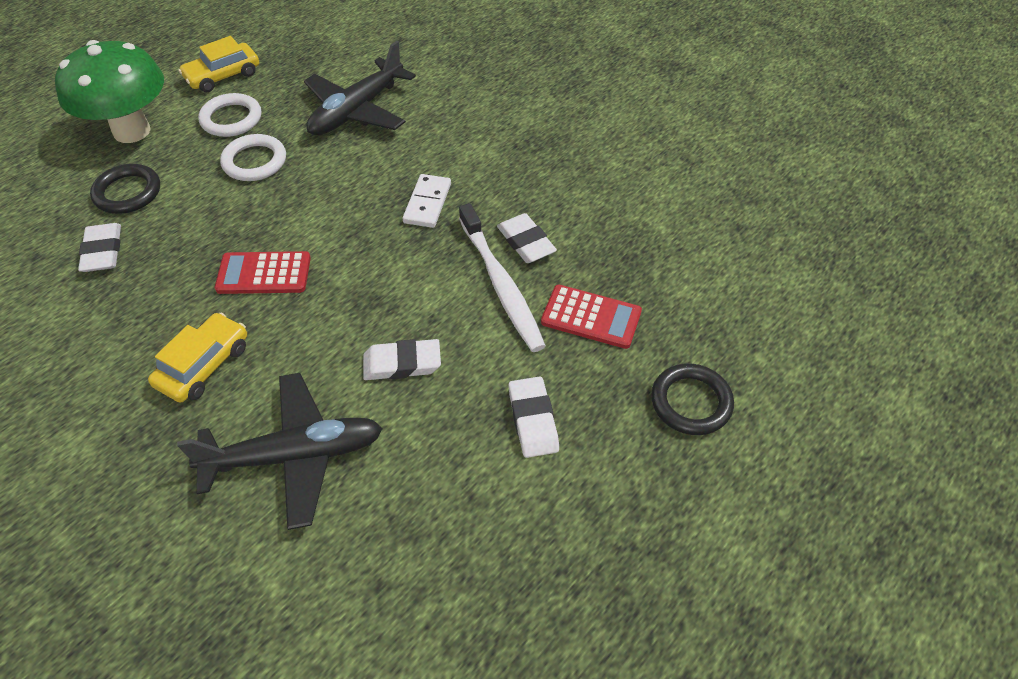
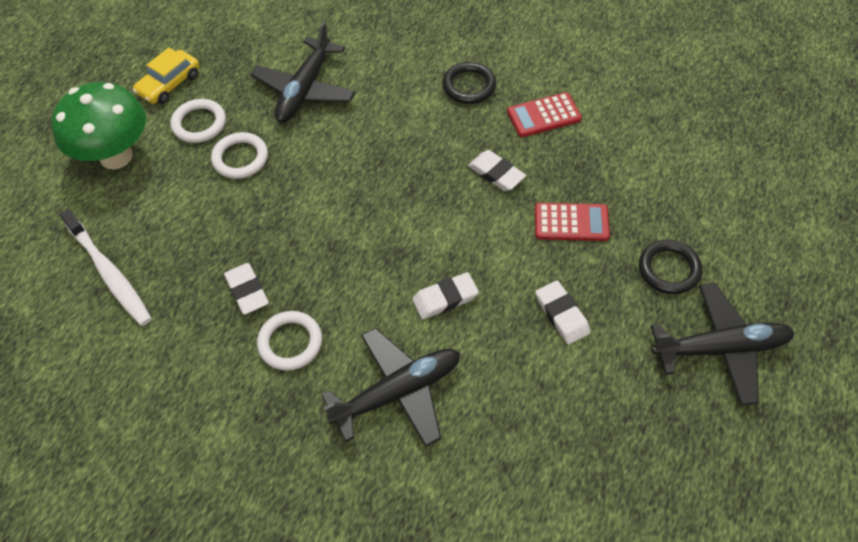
camera: 15 degrees left, 5 degrees up
(103, 251) = (153, 271): white eraser -> white eraser (247, 291)
(127, 193) = (145, 214): black ring -> black ring (469, 86)
(204, 365) = (290, 342): yellow car -> white ring
(264, 273) = (299, 254): red calculator -> red calculator (544, 115)
(427, 203) = (403, 160): white domino -> none
(501, 285) = (493, 214): white toothbrush -> white toothbrush (110, 274)
(721, 519) = (721, 348): none -> black plane

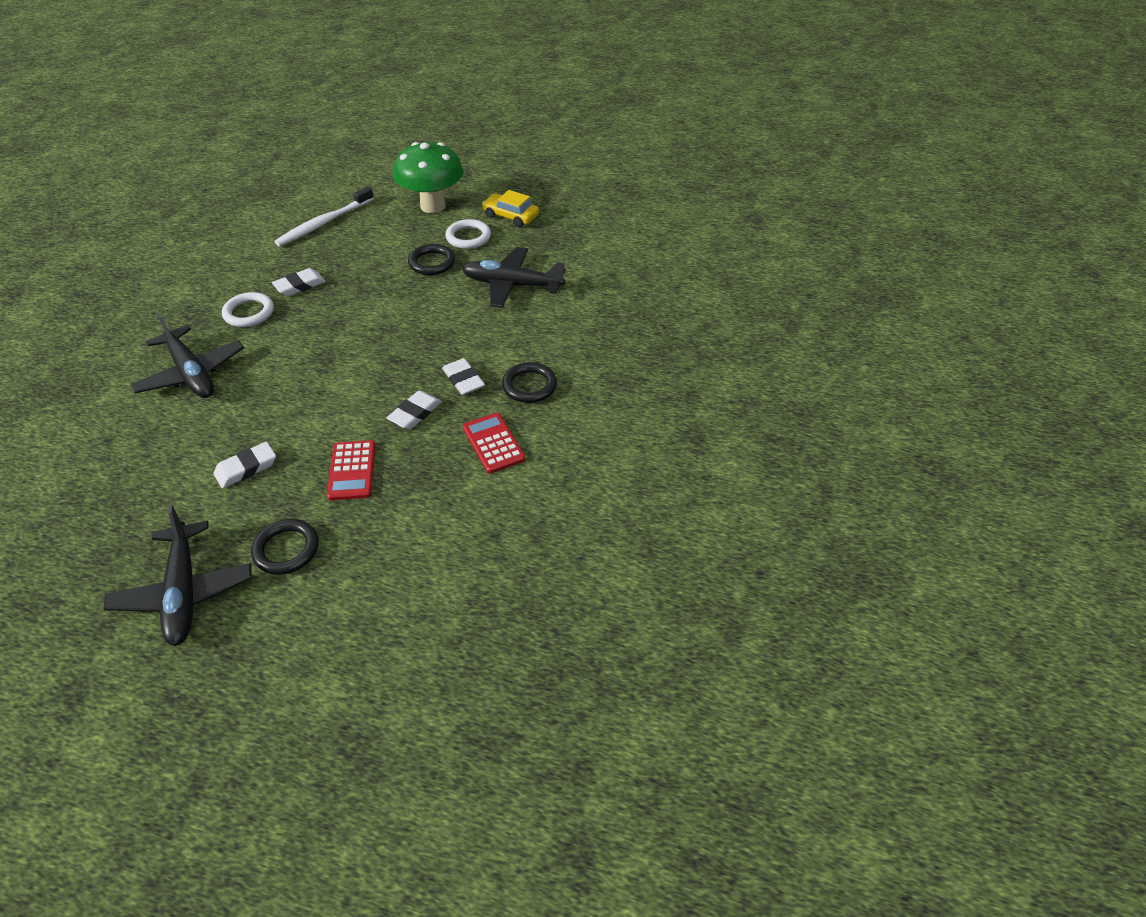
camera: 80 degrees right, 10 degrees down
(240, 158) = (432, 263): white ring -> black ring
(445, 298) = (276, 391): white eraser -> white eraser (463, 380)

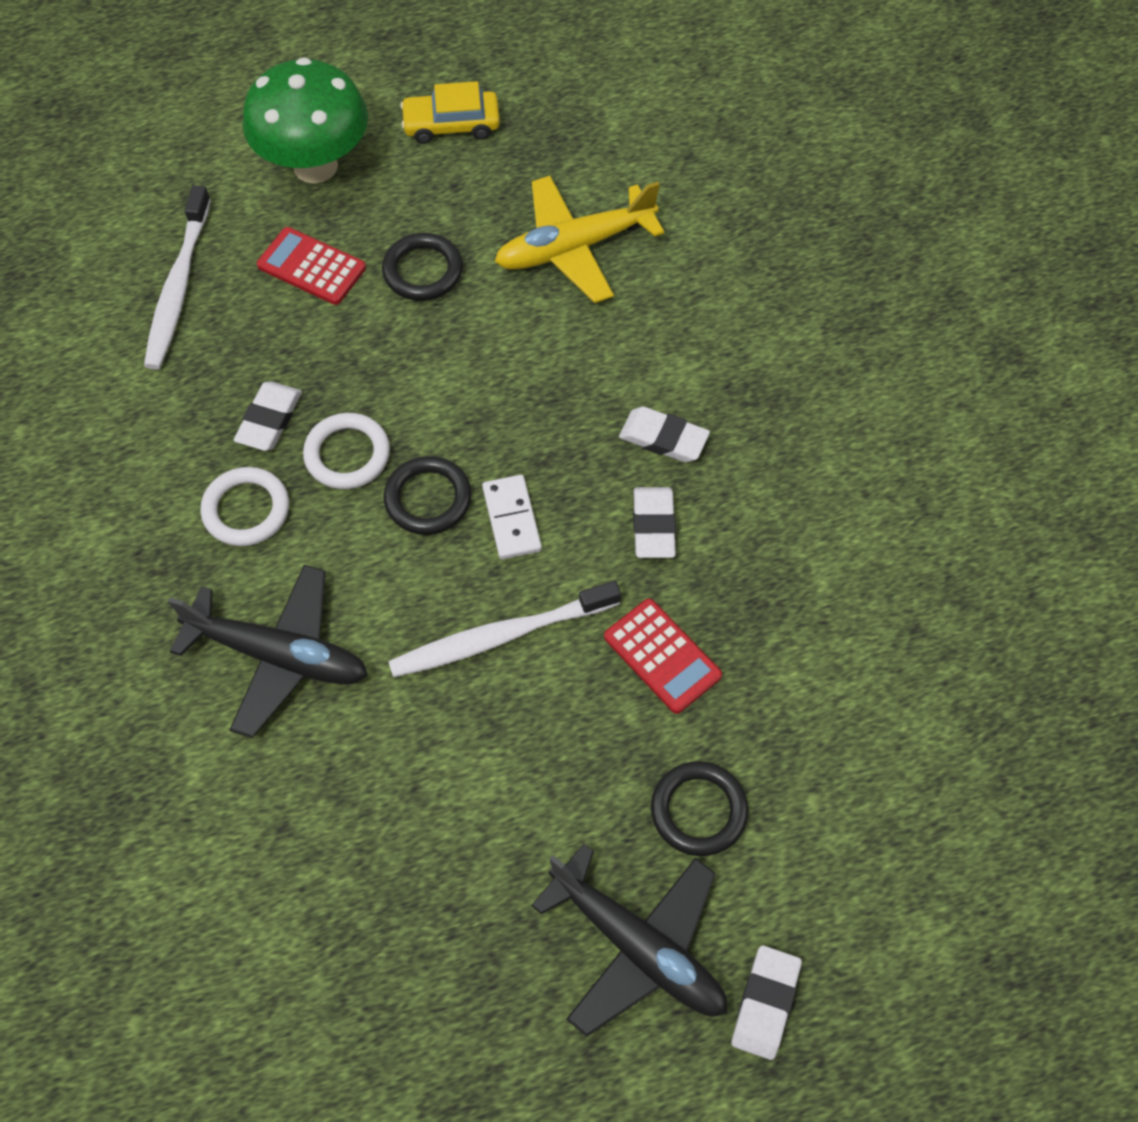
camera: 35 degrees left, 15 degrees up
(246, 468) = (524, 741): white eraser -> white eraser (765, 1003)
(289, 419) = (499, 637): none -> white toothbrush
(353, 375) = (512, 519): none -> white domino
(468, 237) = (428, 196): white ring -> white ring (347, 454)
(493, 443) = (793, 508): red calculator -> red calculator (311, 267)
(512, 285) = (574, 248): black plane -> yellow plane
(529, 386) = (754, 397): black ring -> black ring (428, 499)

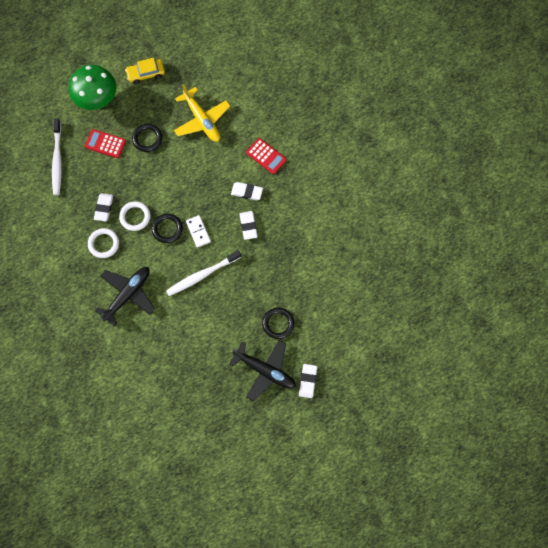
camera: 10 degrees left, 10 degrees up
(279, 656) = (127, 295): black plane -> black plane turned 60 degrees counterclockwise
(574, 248) = (202, 120): yellow plane -> yellow plane turned 90 degrees counterclockwise
(662, 656) = (258, 273): red calculator -> red calculator (266, 156)

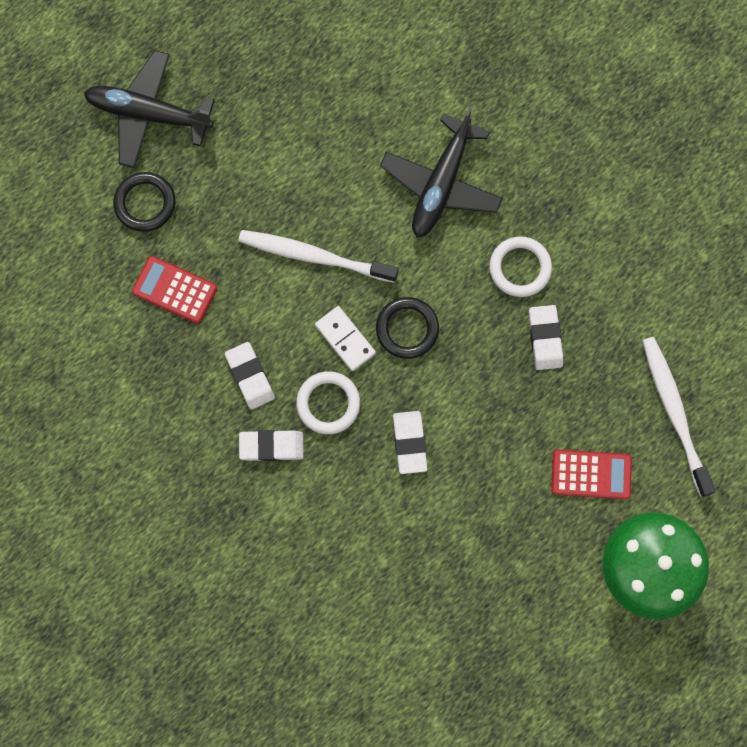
camera: 165 degrees right, 5 degrees up
(135, 217) = (478, 337): white ring -> white ring (328, 403)
(145, 73) = (563, 660): yellow car -> none
(147, 139) = (509, 508): black ring -> none
(201, 275) = (313, 256): white toothbrush -> white toothbrush turned 120 degrees counterclockwise
(202, 120) = (408, 582): yellow plane -> none
(266, 156) = (252, 535): red calculator -> red calculator (175, 290)
(307, 381) = (67, 115): white eraser -> white eraser (409, 443)

